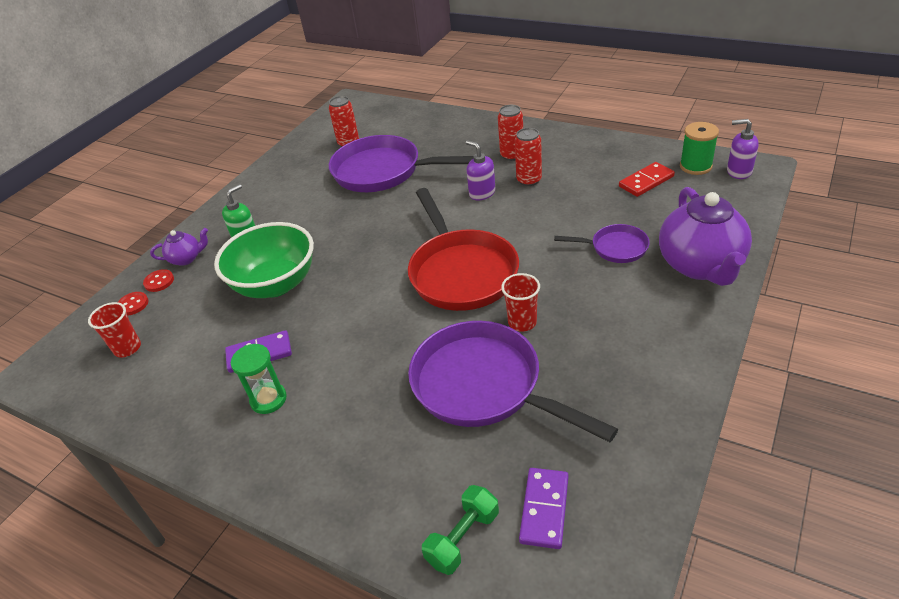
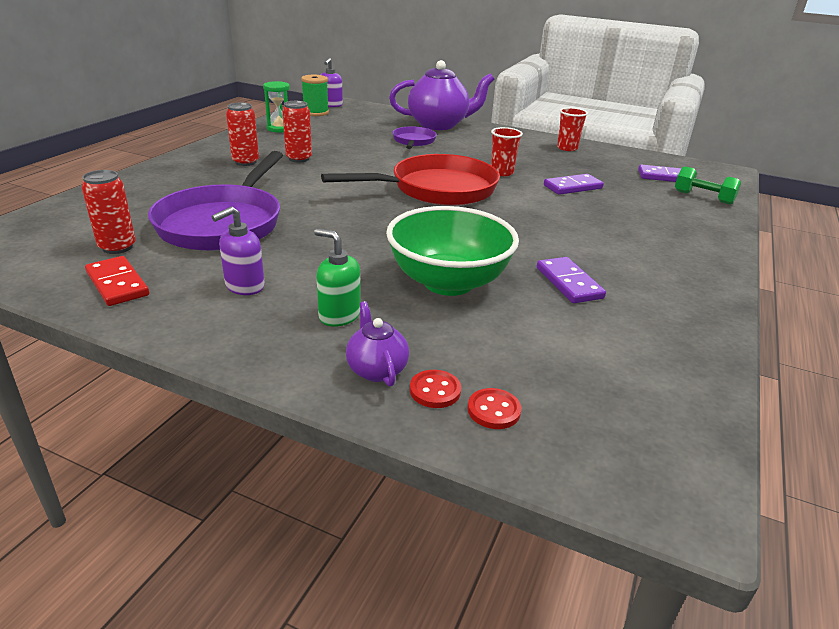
camera: 100 degrees left, 10 degrees down
(127, 348) = (591, 393): red cup -> red cup (567, 148)
(268, 399) = (628, 272): green hourglass -> green hourglass (279, 129)
(482, 193) = (309, 177): purple soap dispenser -> purple soap dispenser (244, 286)
(483, 386) = (572, 187): purple pan -> purple domino
(646, 181) = (328, 126): red domino -> red domino (117, 284)

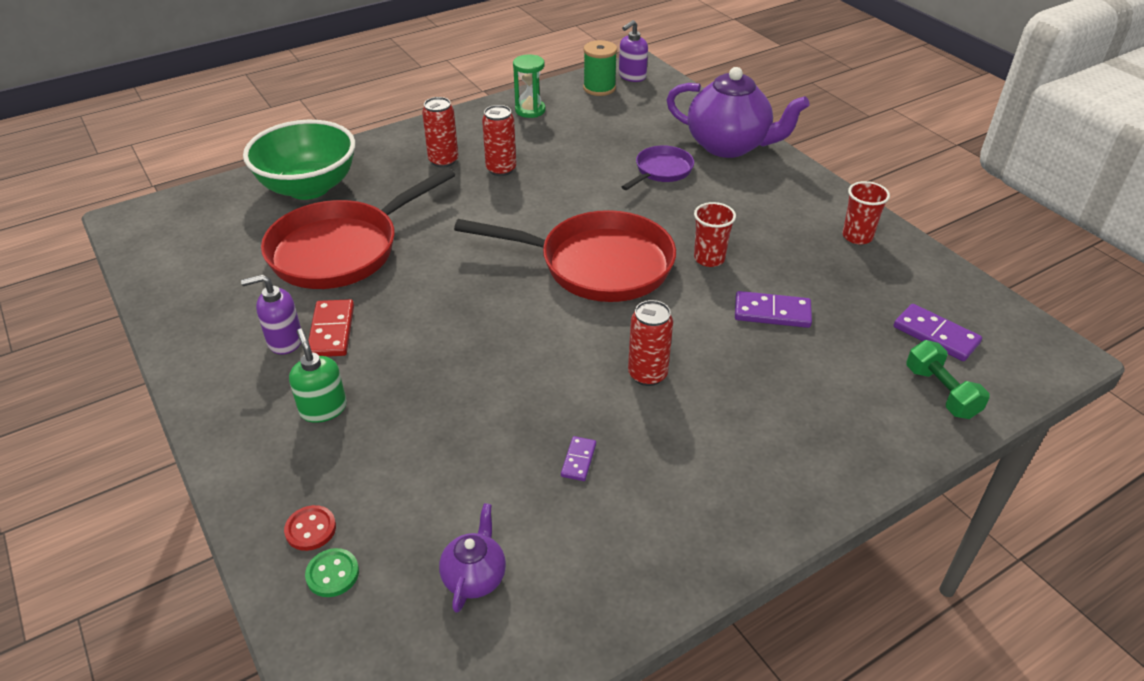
camera: 35 degrees right, 10 degrees up
(117, 247) = (234, 254): red can -> red can (647, 374)
(117, 284) = (199, 300): red domino -> red domino (332, 331)
(223, 223) = (341, 250): purple pan -> red pan
(376, 369) = (291, 484): purple teapot -> purple teapot (475, 577)
(448, 282) = (458, 408): green bowl -> green bowl (309, 187)
(493, 410) = (332, 574): red button -> green button
(569, 283) = (578, 460): purple domino -> purple domino, size x0.57

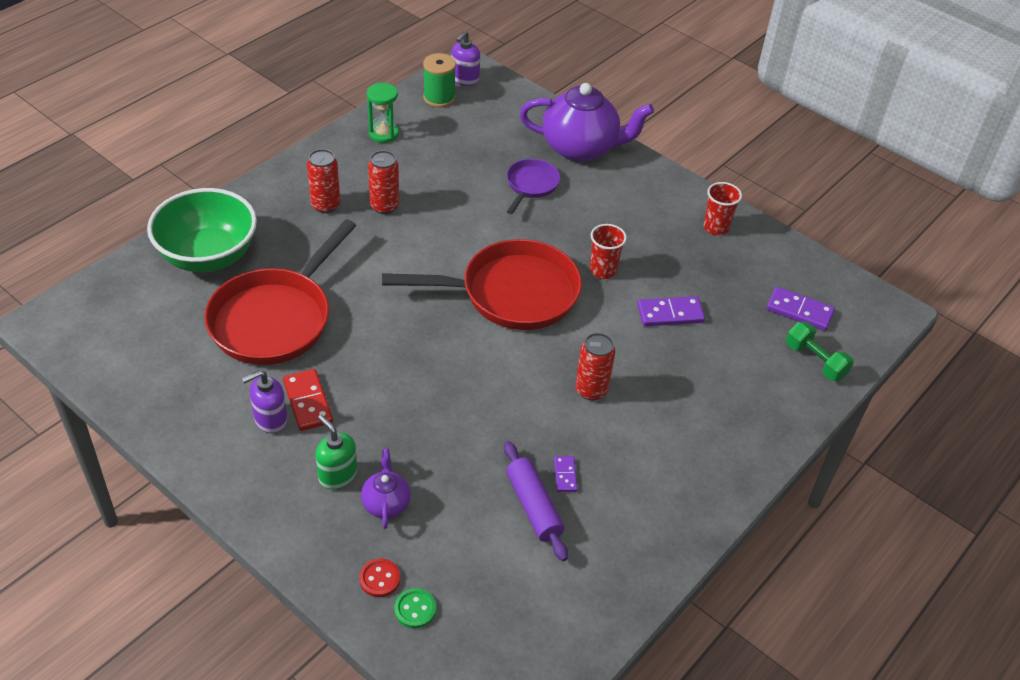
camera: 20 degrees left, 5 degrees up
(475, 577) = (525, 585): purple teapot -> purple teapot (386, 503)
(526, 487) = (533, 506): none -> purple rolling pin

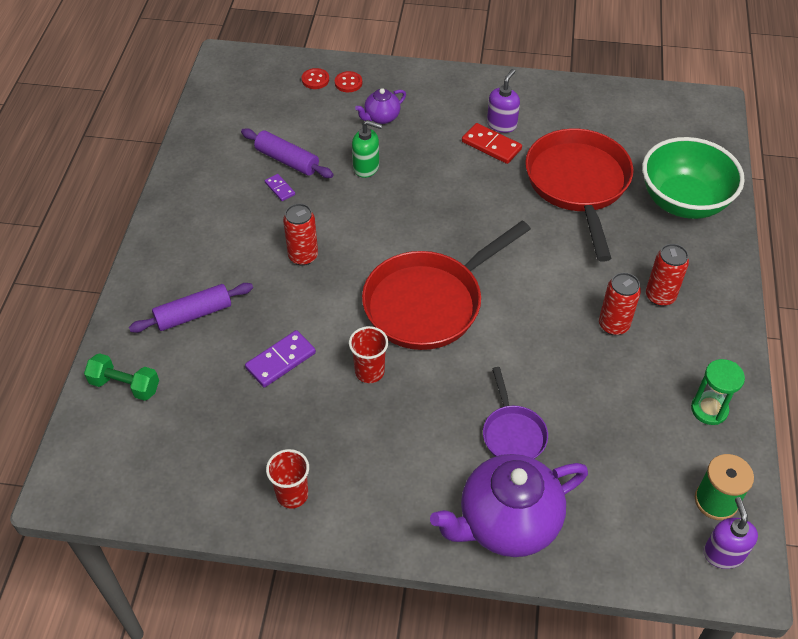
camera: 150 degrees right, 5 degrees up
(337, 475) = (426, 117): green soap dispenser -> green soap dispenser (366, 167)
(386, 503) = (381, 117): purple teapot -> purple teapot turned 90 degrees clockwise
(415, 609) = (315, 80): green button -> red button
(726, 390) = (194, 314): none -> purple rolling pin
(799, 311) = (159, 434): purple domino -> none

